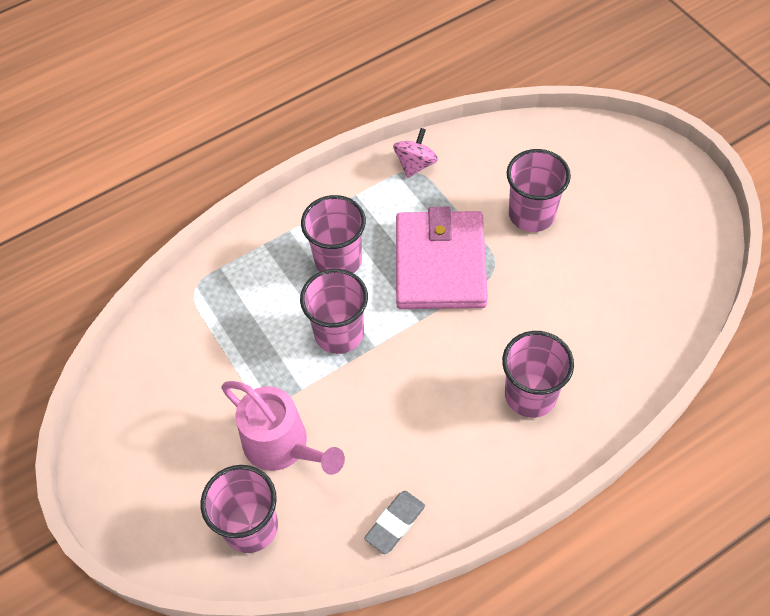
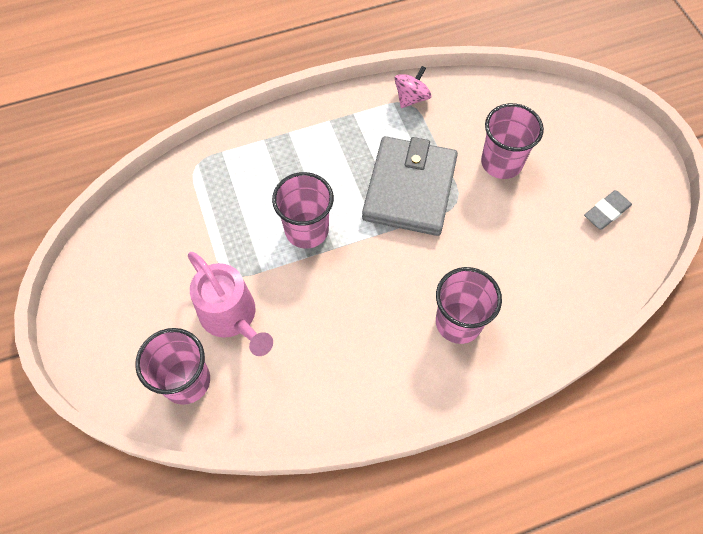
camera: 10 degrees right, 5 degrees up
(338, 260) = (323, 166): pink cup -> none
(395, 523) = (310, 408): grey eraser -> grey eraser (606, 212)
(440, 264) = (409, 189): pink wallet -> grey wallet

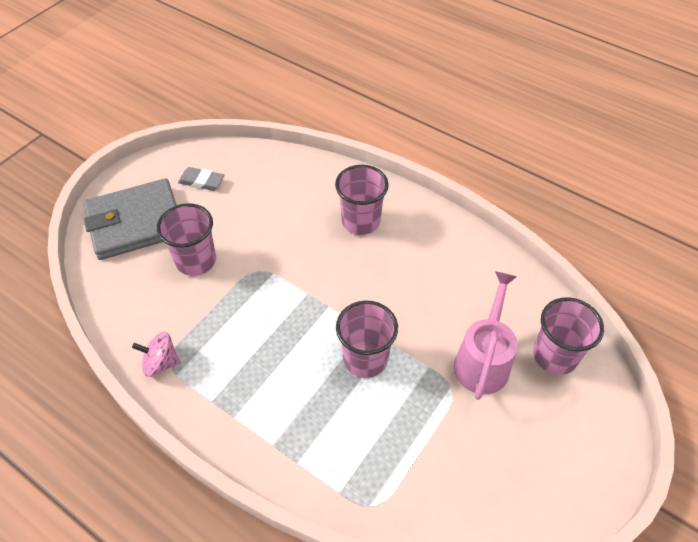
camera: 125 degrees left, 10 degrees down
(409, 189) = (268, 308): grey wallet -> grey wallet (136, 223)

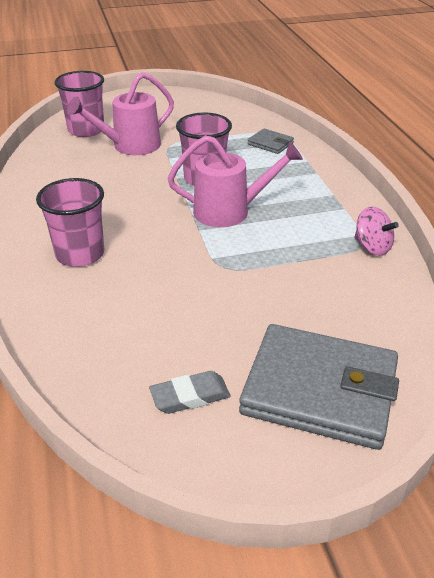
camera: 140 degrees left, 15 degrees down
(196, 260) = (277, 307): pink cup -> none
(201, 181) = (190, 396): grey eraser -> grey eraser turned 75 degrees counterclockwise
(304, 330) = (230, 211): none -> pink watering can
(361, 471) = (270, 143): none -> grey wallet

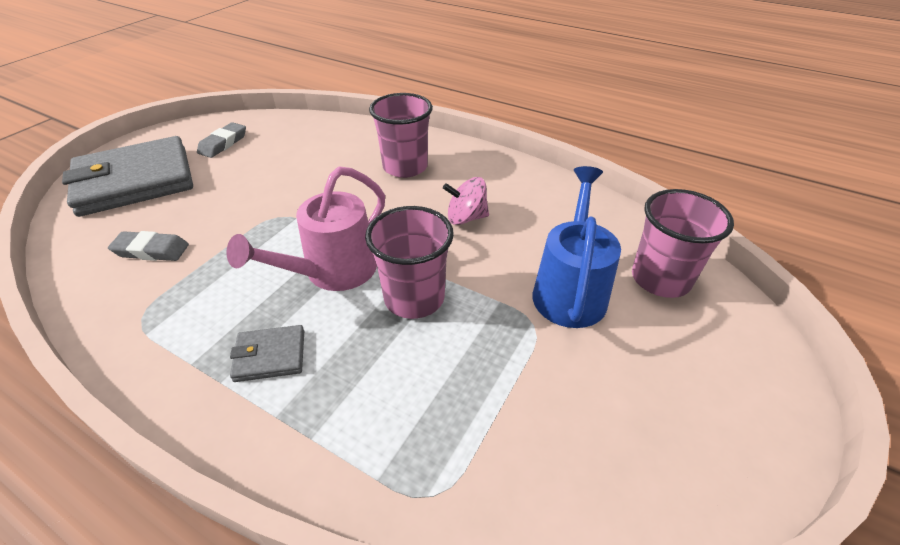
camera: 135 degrees right, 5 degrees up
(130, 146) = (570, 289): pink watering can -> blue watering can
(270, 143) = (411, 443): grey wallet -> grey wallet (270, 356)
(337, 291) = (151, 250): none -> grey eraser
(372, 247) = (127, 321): pink spinning top -> pink spinning top (466, 218)

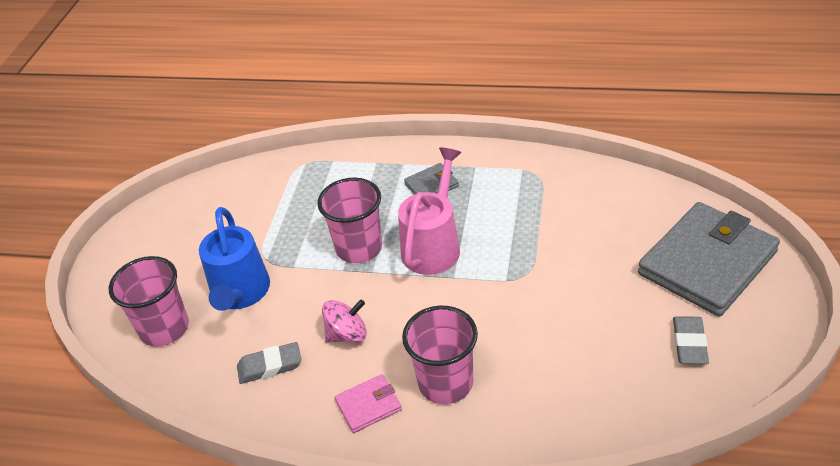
camera: 165 degrees right, 0 degrees up
(151, 250) = (593, 213): grey eraser -> grey eraser (270, 366)
(470, 169) = (368, 405): none -> pink wallet

